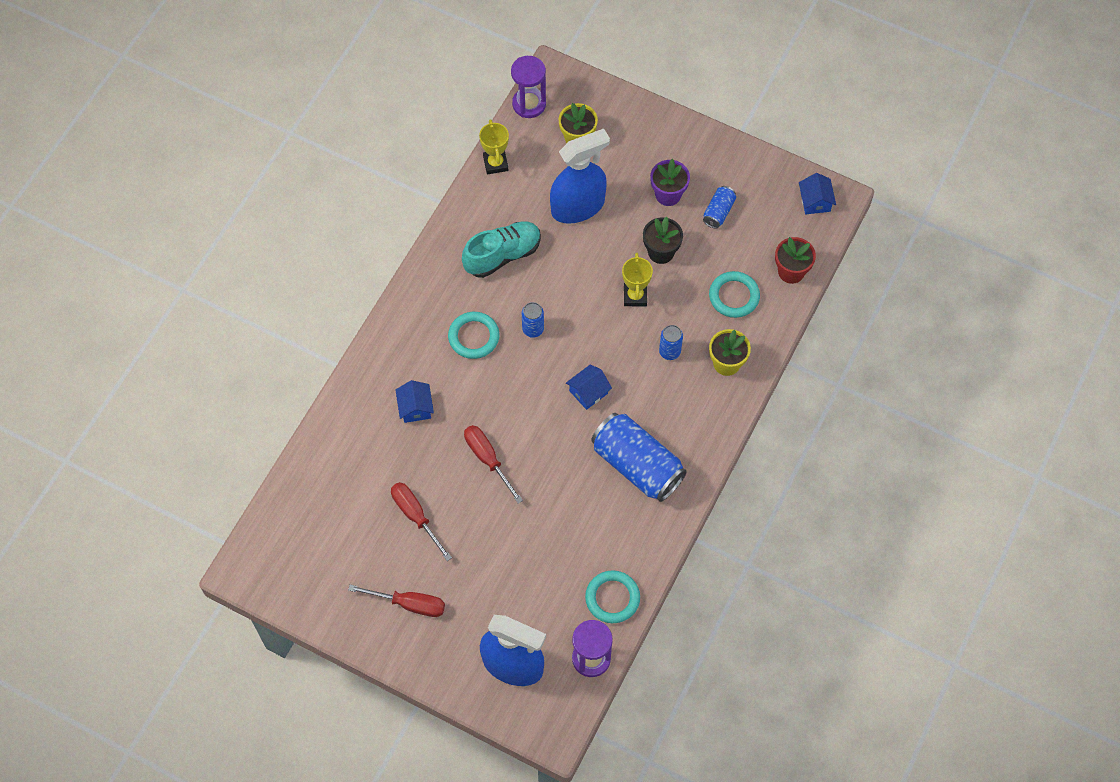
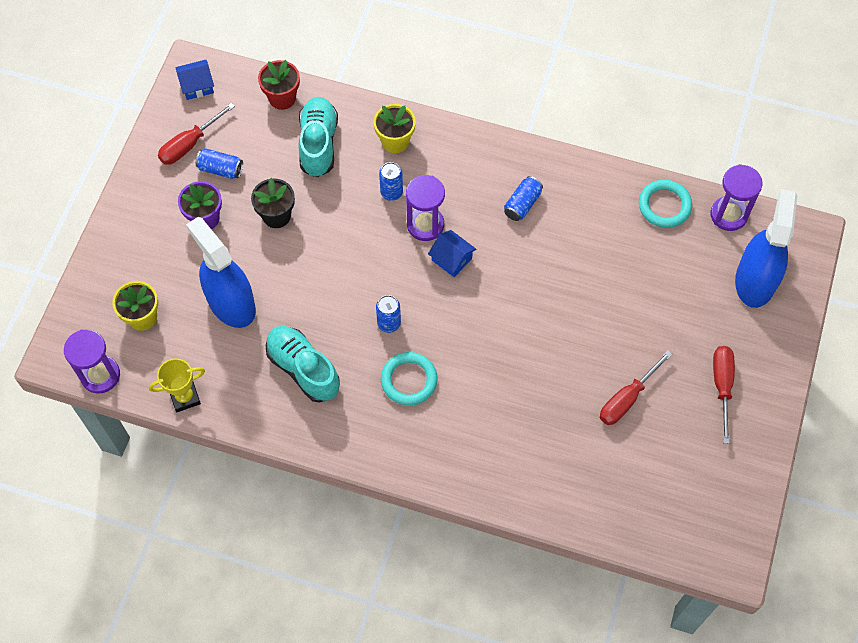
camera: 100 degrees left, 0 degrees up
(415, 408) = (504, 423): blue house -> none
(487, 459) = (547, 341): red screwdriver -> red screwdriver (189, 144)
(629, 375) = (425, 225): none -> purple hourglass
(635, 296) = (333, 232): yellow trophy -> none
(637, 465) = (522, 204): blue can -> blue can, size x0.47
(734, 296) = (318, 144): turquoise ring -> turquoise shoe

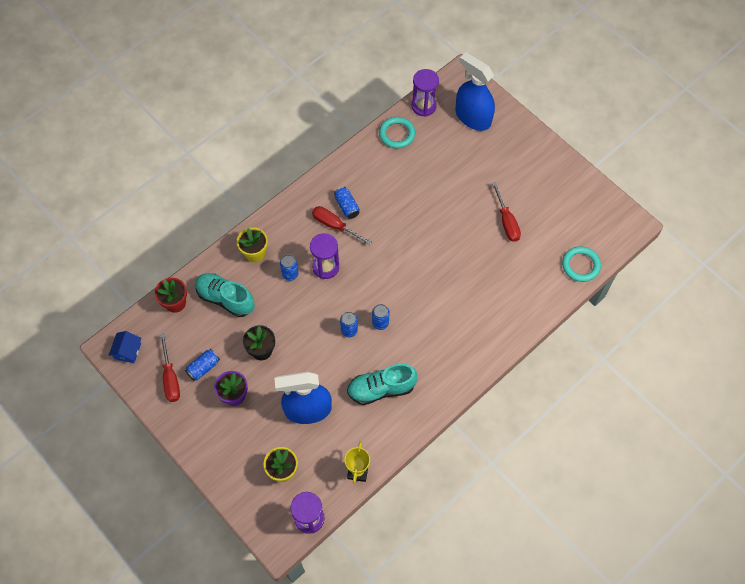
camera: 60 degrees left, 0 degrees up
(358, 294) = (349, 330): none -> blue can
(409, 380) = (425, 331): turquoise ring -> turquoise ring (580, 265)
(452, 259) = (359, 265): blue house -> none
(722, 386) = (527, 170): red screwdriver -> red screwdriver (334, 225)

